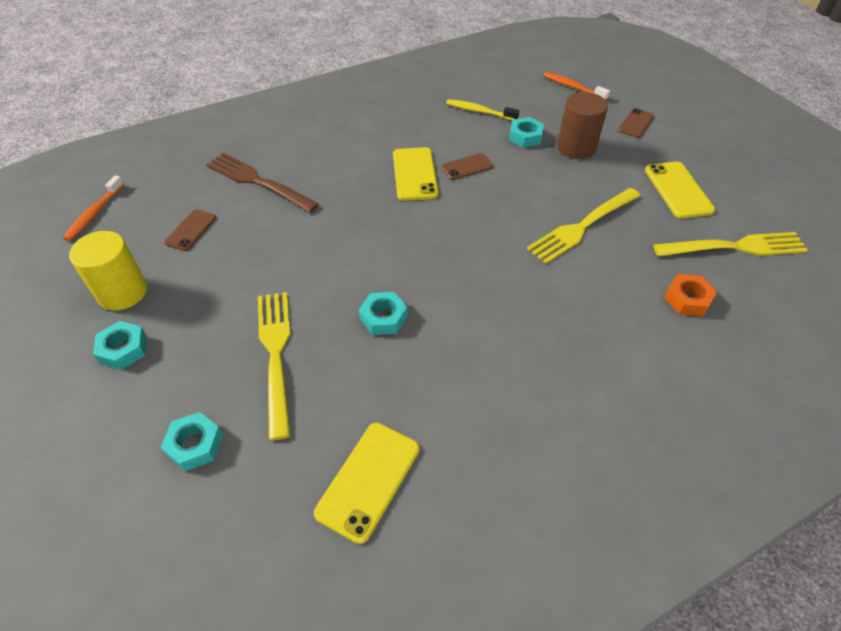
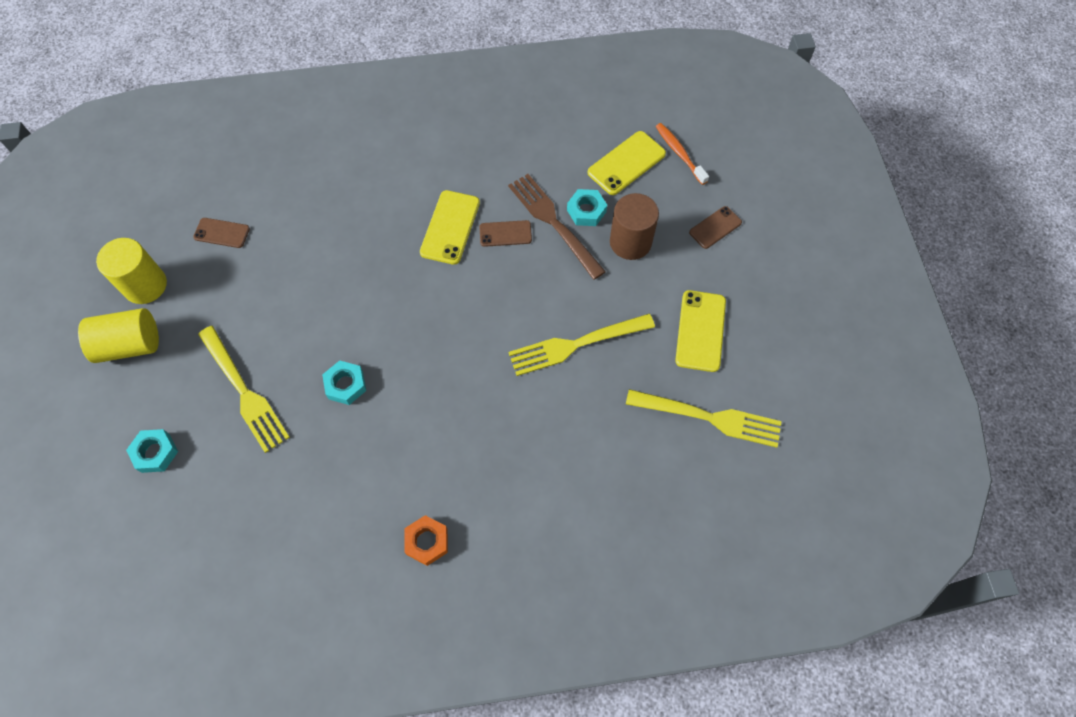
camera: 20 degrees right, 15 degrees up
(94, 213) = (146, 186): orange toothbrush -> none
(123, 349) = (130, 345): turquoise nut -> yellow cylinder
(191, 230) = (222, 233): brown phone -> brown phone turned 60 degrees clockwise
(258, 182) = (301, 191): brown fork -> brown fork (554, 223)
(276, 354) = (244, 391): yellow fork -> yellow fork turned 135 degrees clockwise
(368, 480) = (268, 529): yellow phone -> yellow phone (626, 163)
(479, 111) = (558, 160): yellow toothbrush -> none
(687, 299) = (623, 459): orange nut -> orange nut (427, 542)

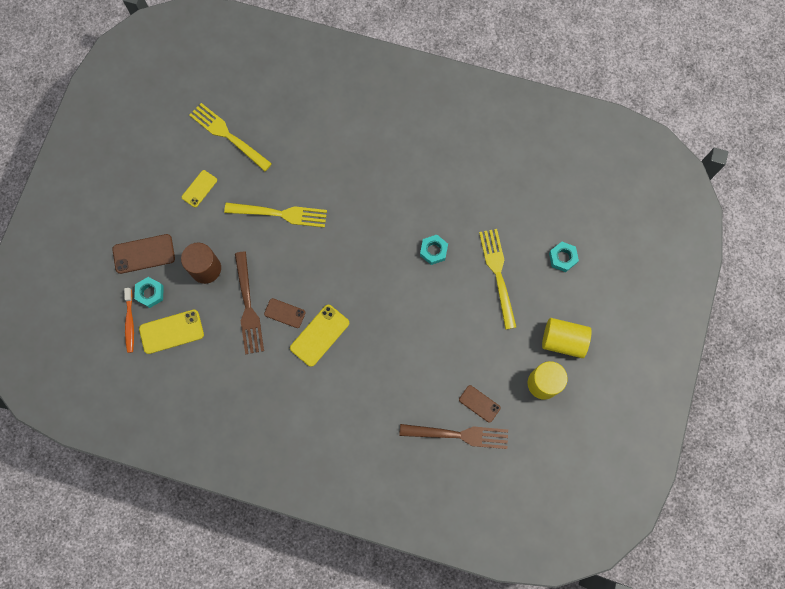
camera: 155 degrees left, 10 degrees up
(237, 193) = (458, 435): none -> brown fork
(427, 542) = (422, 138): orange nut -> none
(586, 211) = (221, 306): turquoise nut -> turquoise nut (150, 293)
(700, 331) = (199, 188): yellow phone -> yellow phone, size x0.64
(715, 227) = (144, 254): brown phone -> brown phone, size x1.57

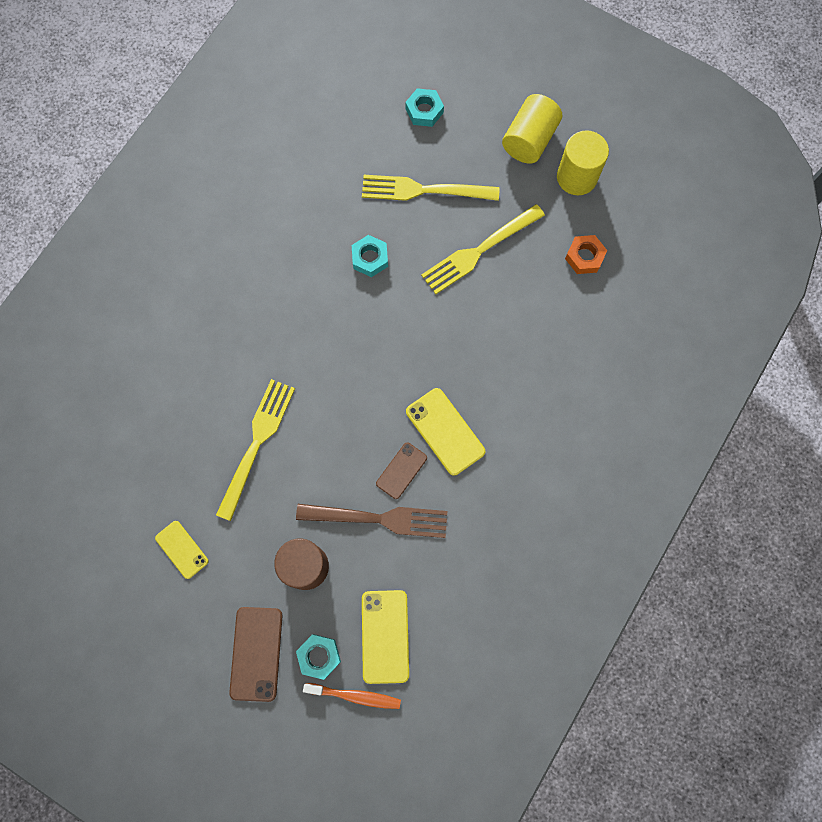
camera: 75 degrees left, 0 degrees up
(228, 135) = (114, 490): yellow fork -> yellow fork (479, 251)
(458, 435) = (618, 292): brown fork -> none
(479, 403) = (584, 257): brown phone -> orange nut

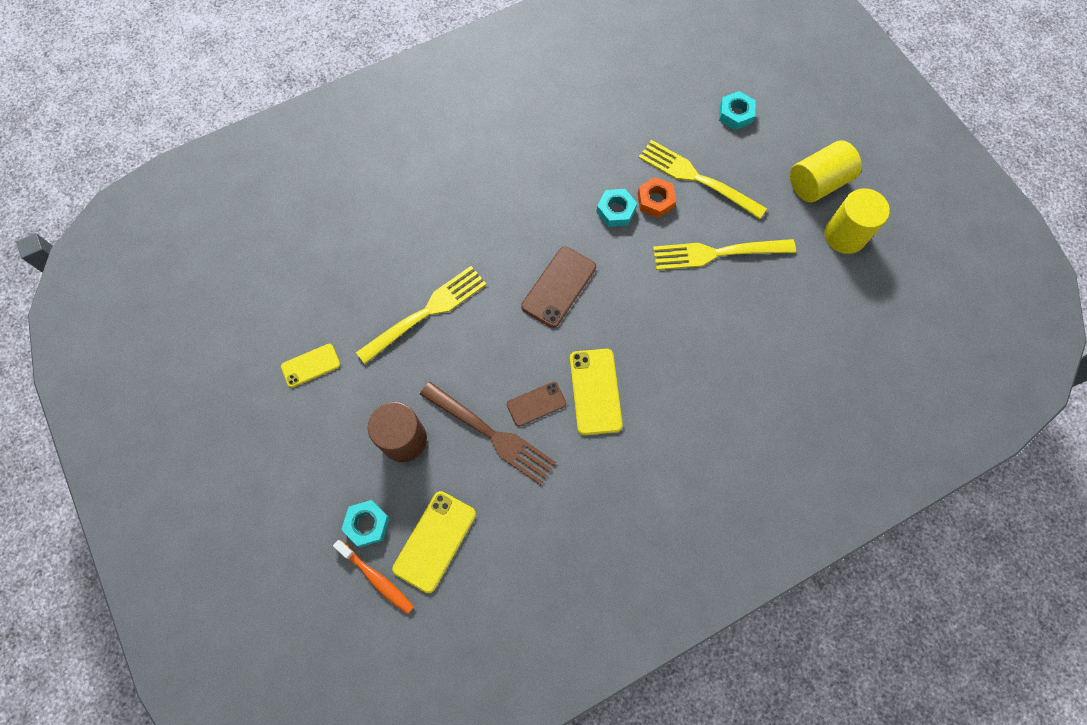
camera: 30 degrees right, 5 degrees down
(182, 549) = (310, 365): yellow phone -> yellow phone turned 75 degrees clockwise
(256, 653) = (316, 489): brown phone -> brown phone (558, 287)
(584, 257) = (813, 308): orange nut -> orange nut (655, 200)

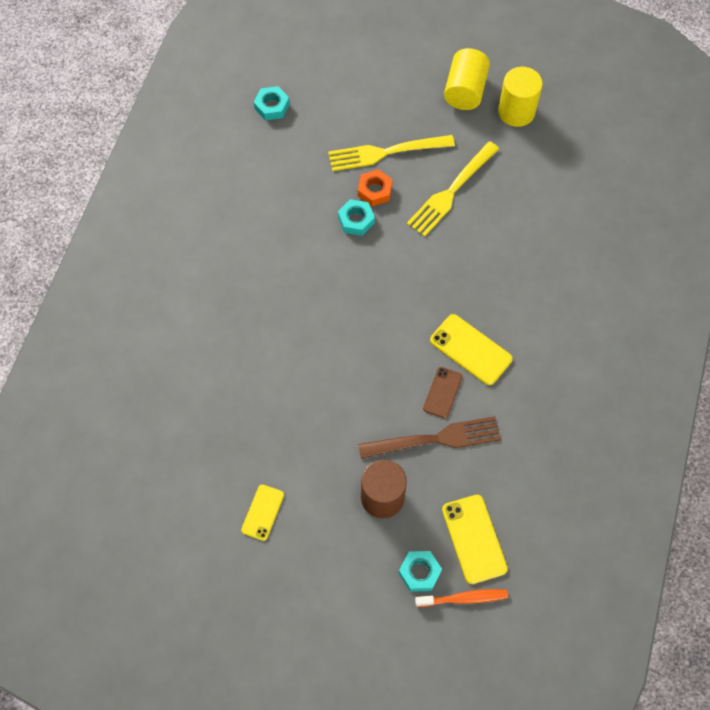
camera: 45 degrees left, 5 degrees down
(426, 312) = (303, 402): yellow fork -> none
(558, 287) = (373, 304): brown phone -> none
(735, 114) = (365, 87): turquoise nut -> turquoise nut (272, 106)

